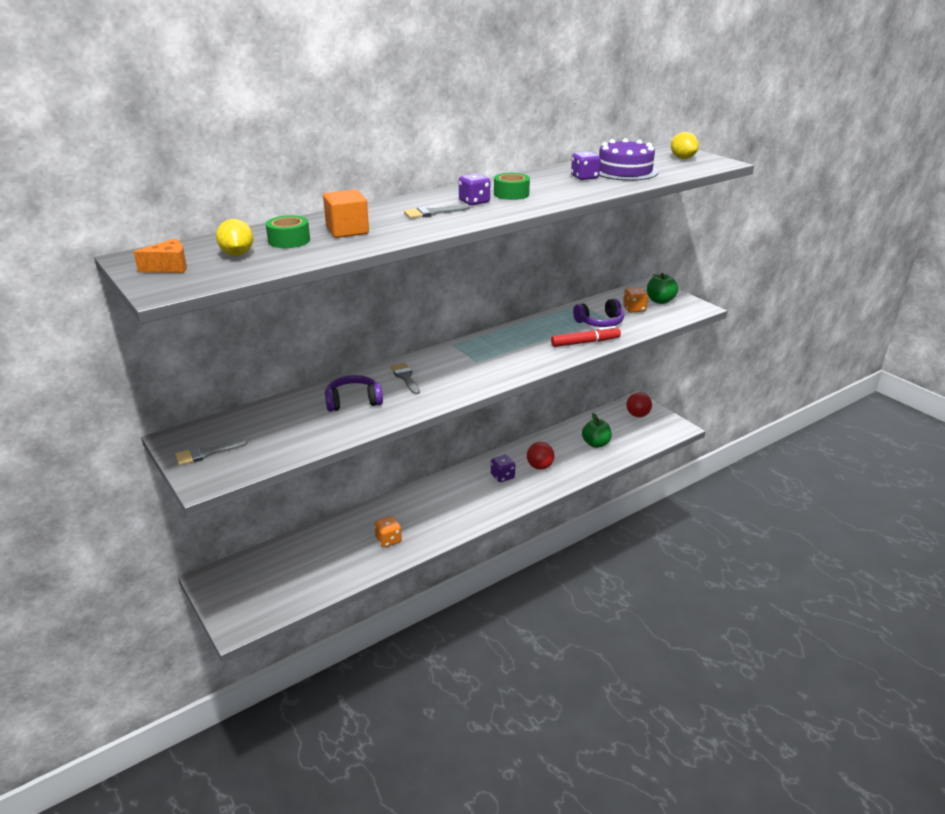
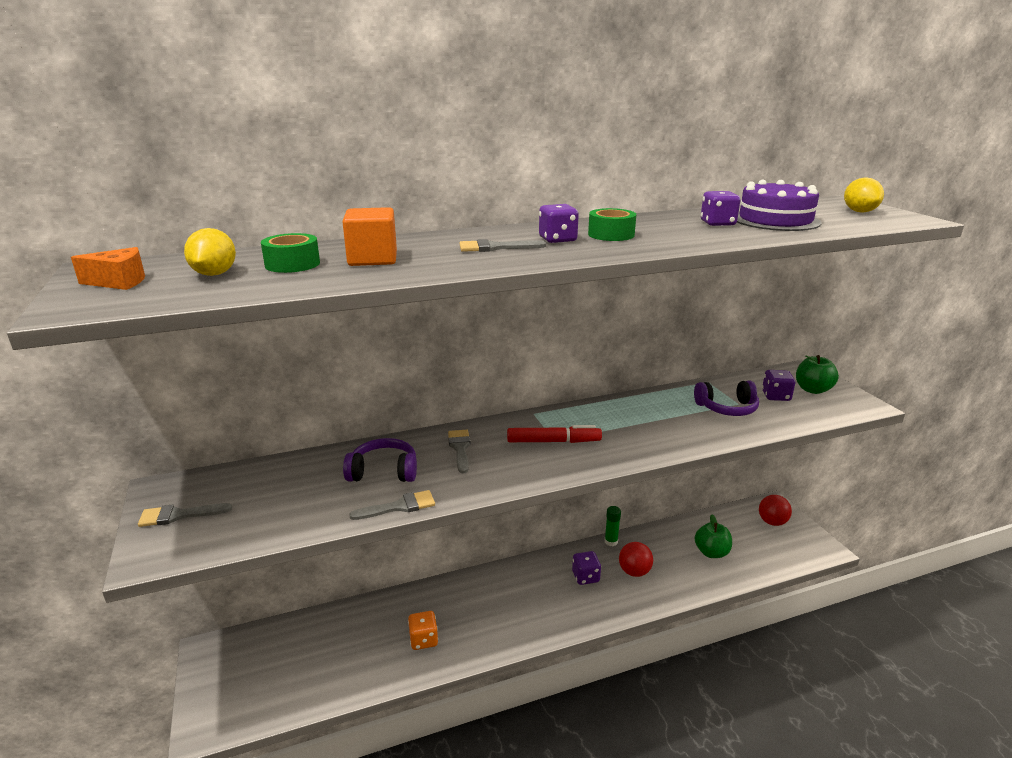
camera: 15 degrees right, 5 degrees down
(380, 422) = (399, 506): none -> grey brush
(515, 448) = (611, 541): none -> green glue stick
(585, 342) = (701, 432): red marker -> red marker (553, 441)
(634, 309) = (776, 396): orange dice -> purple dice

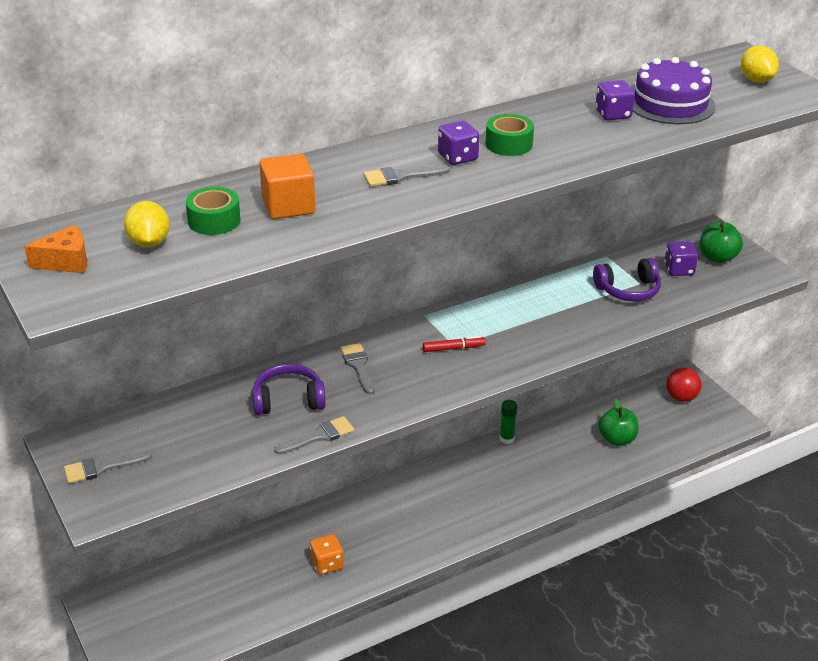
camera: 10 degrees left, 10 degrees up
(553, 441) = (453, 348): red marker -> red marker, size x0.64
(585, 577) = (485, 480): purple dice -> none
(634, 572) = (536, 469): red ball -> none

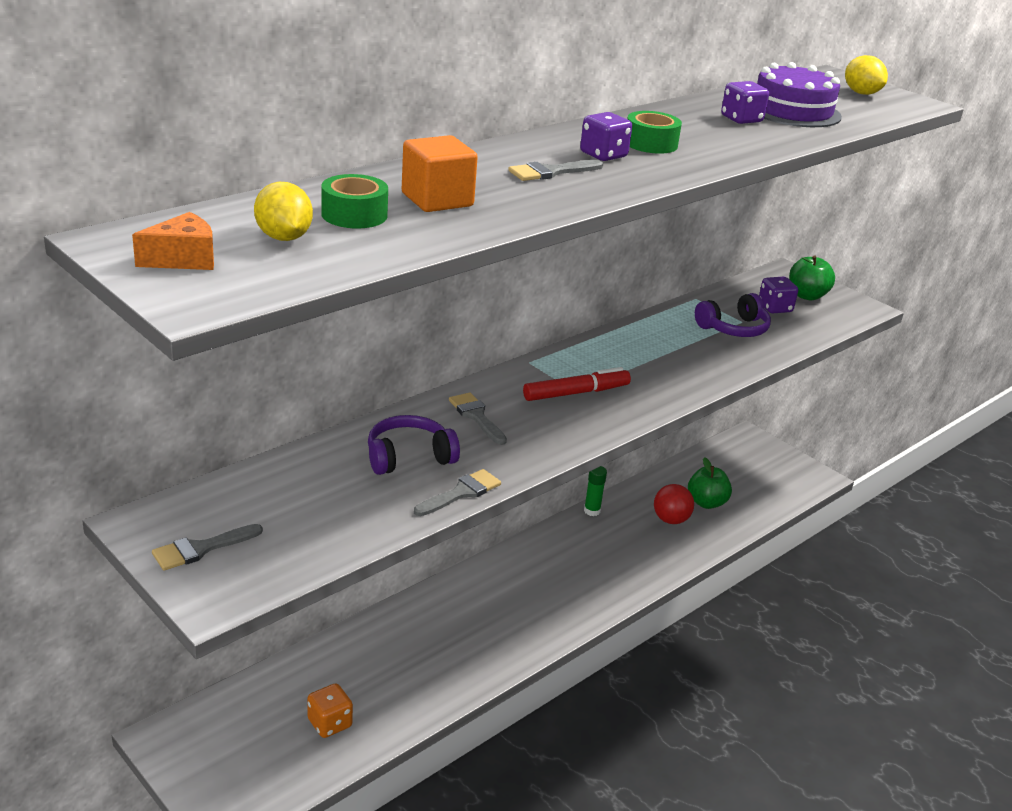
camera: 15 degrees left, 5 degrees down
(327, 564) = (435, 663): orange dice -> orange dice (330, 723)
(453, 348) = (576, 393): red marker -> red marker, size x1.57
(681, 397) = (755, 457): red ball -> red ball (670, 520)

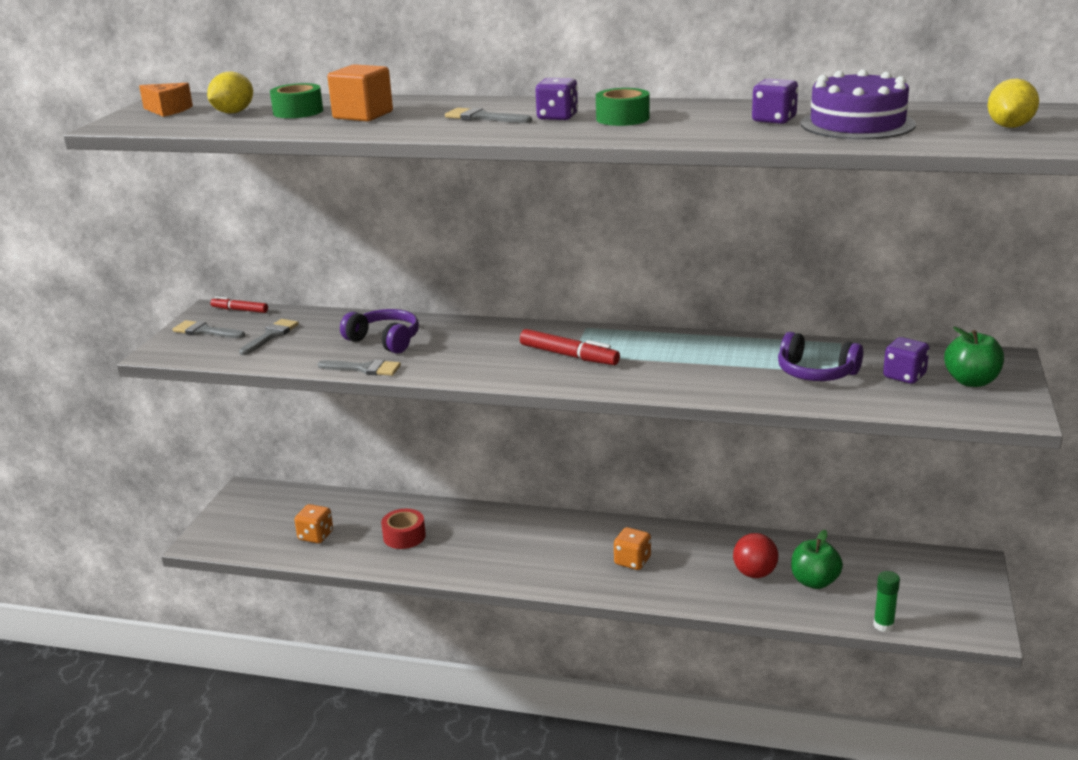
camera: 60 degrees right, 5 degrees down
(175, 505) = (239, 310): none -> red marker
(406, 665) = (404, 536): none -> red tape
(476, 416) = (473, 339): grey brush -> grey brush (271, 336)
(592, 511) = (701, 532): green glue stick -> green glue stick (883, 625)
(594, 562) = (632, 561): none -> orange dice

